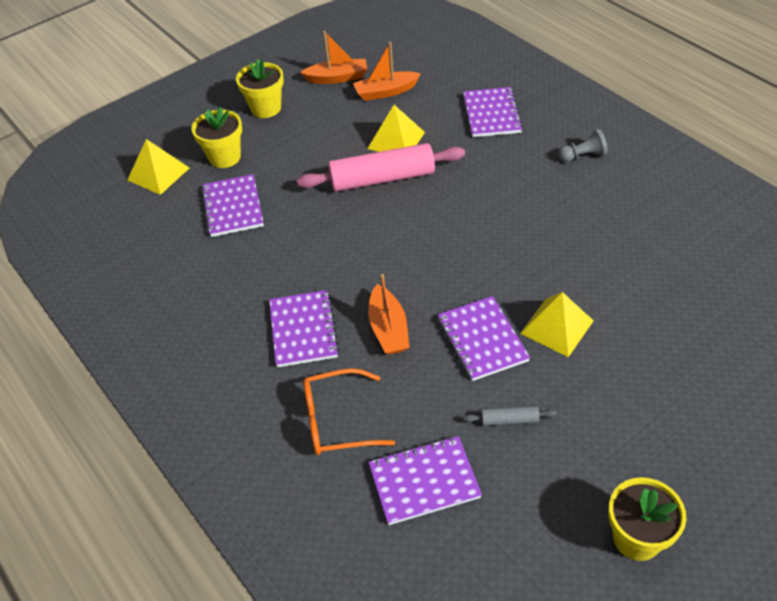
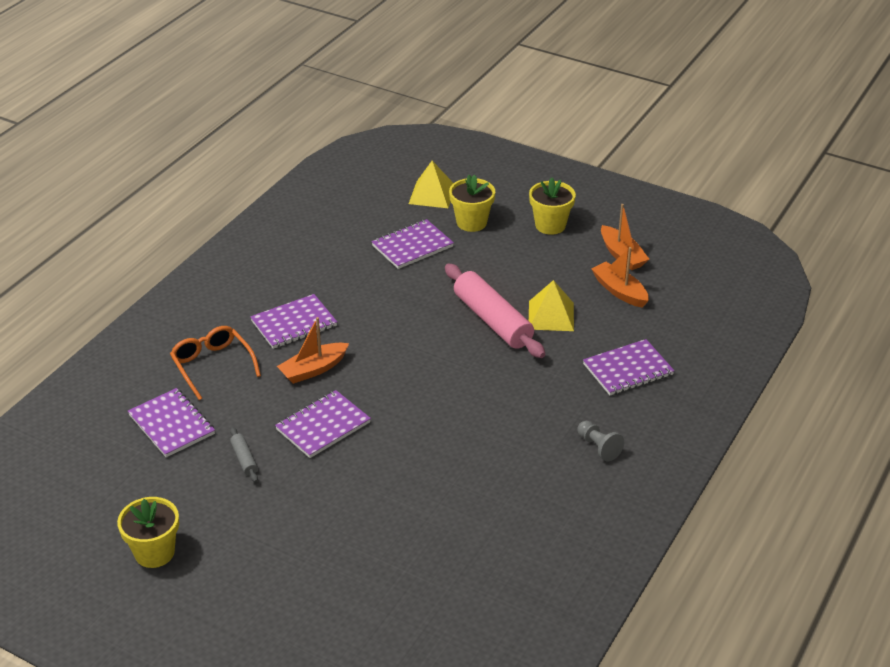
camera: 65 degrees right, 10 degrees down
(557, 327) = (356, 469): yellow pyramid -> none

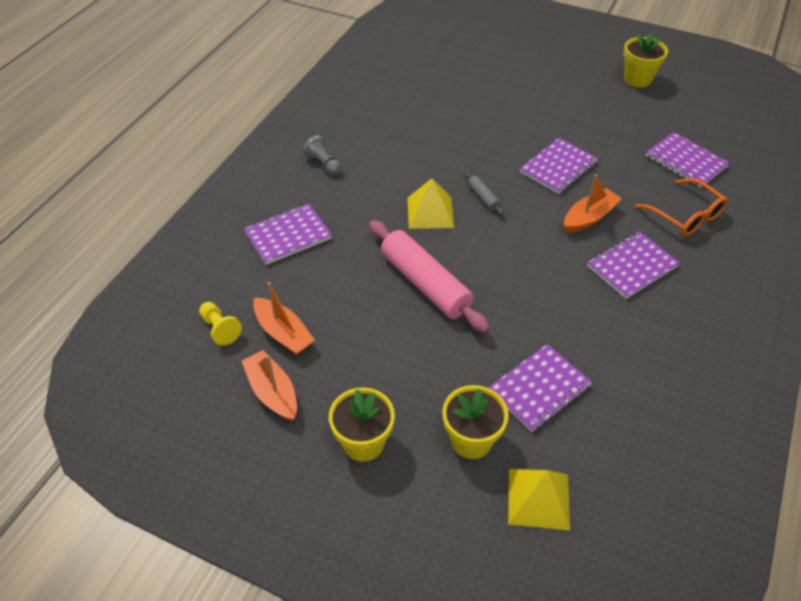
camera: 175 degrees right, 10 degrees up
(244, 459) = (610, 139): grey rolling pin -> grey rolling pin (483, 197)
(551, 315) = (363, 294): yellow pyramid -> yellow pyramid (430, 212)
(675, 297) = (220, 329): none -> yellow pawn

